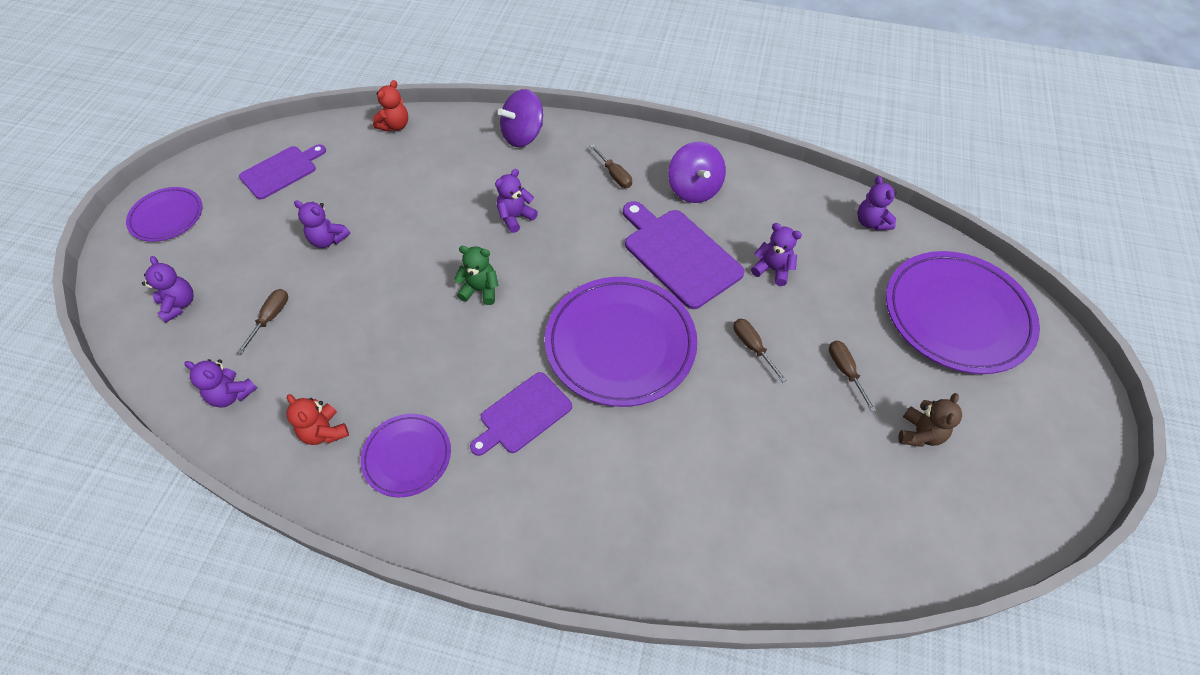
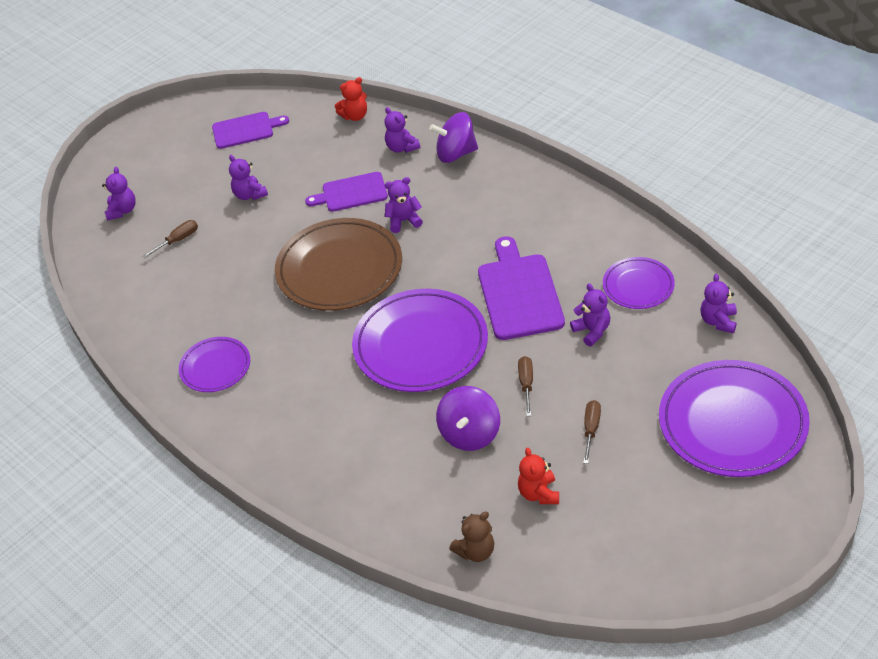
camera: 35 degrees right, 10 degrees down
(167, 217) = (146, 143): purple plate -> purple plate (638, 286)
(232, 394) = (125, 285): purple teddy bear -> purple teddy bear (402, 148)
(324, 432) = (170, 331): red teddy bear -> red teddy bear (539, 493)
(480, 290) = (339, 269): green teddy bear -> brown plate
(523, 415) = (312, 369): purple cutting board -> purple cutting board (351, 193)
(614, 175) = (511, 211): brown screwdriver -> none
(694, 189) = (574, 243): purple spinning top -> purple spinning top (470, 434)
(919, 433) = (616, 497): brown teddy bear -> brown teddy bear (475, 551)

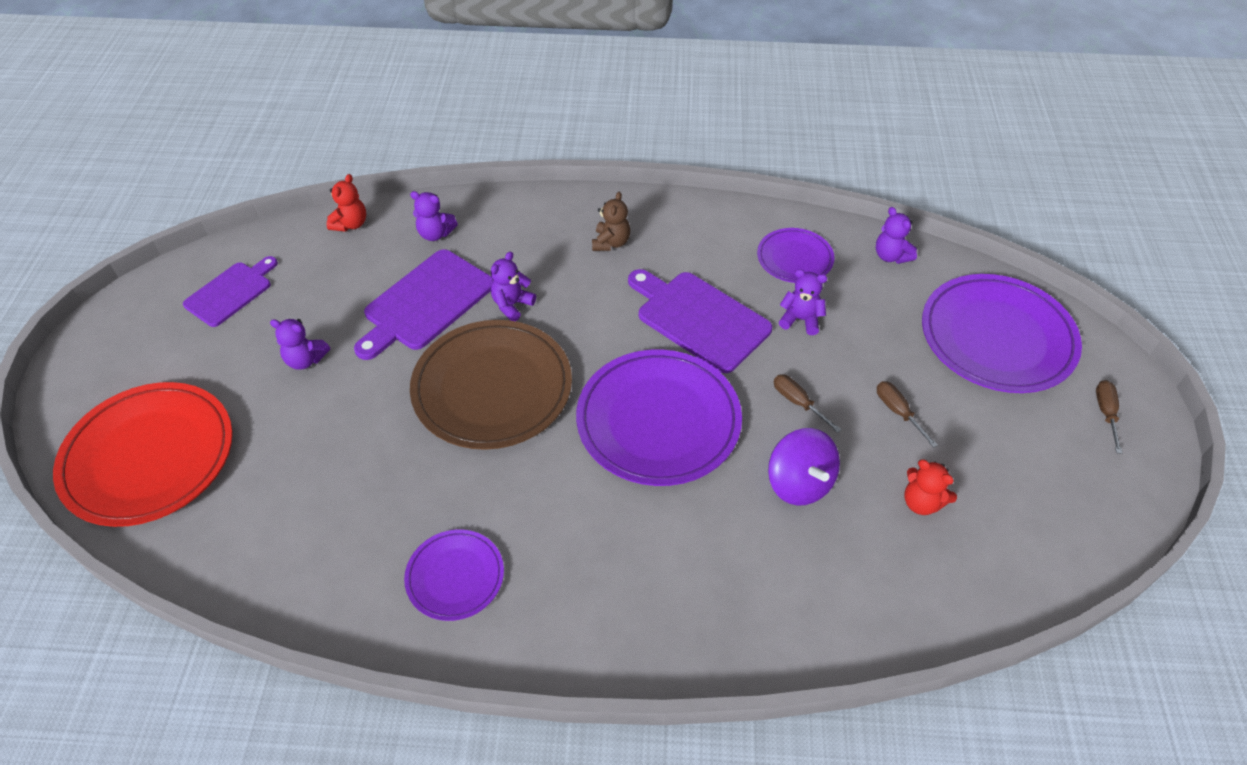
camera: 45 degrees left, 5 degrees up
(122, 211) = (149, 457): purple teddy bear -> red plate
(178, 240) = (261, 454): brown screwdriver -> brown screwdriver (1105, 413)
(351, 193) = (426, 303): purple cutting board -> purple cutting board, size x1.54
(456, 154) = (498, 215): purple spinning top -> none
(475, 551) = (931, 600): brown teddy bear -> brown teddy bear (611, 243)

